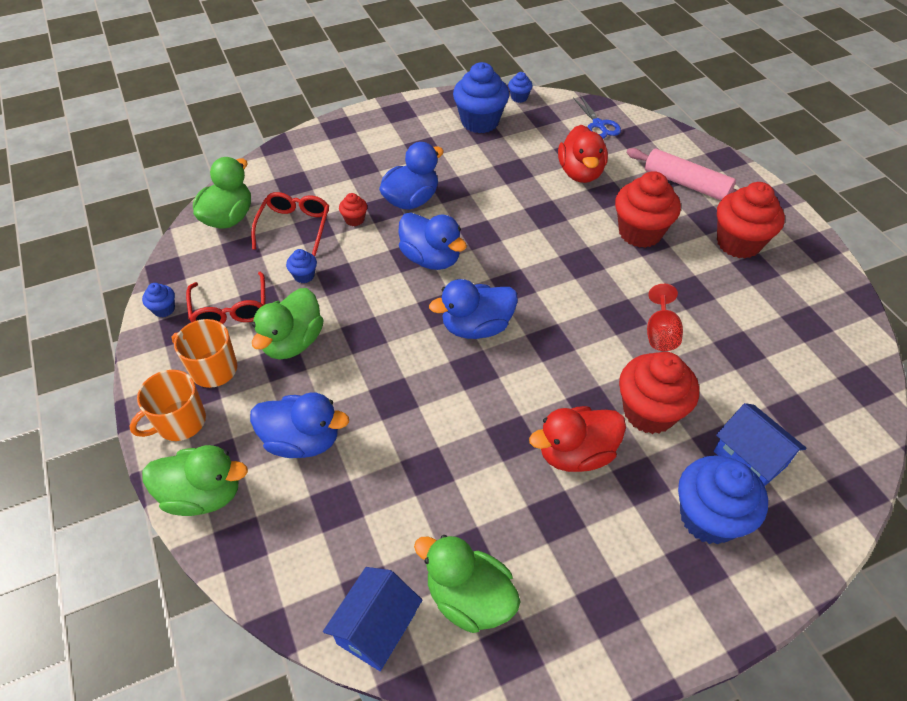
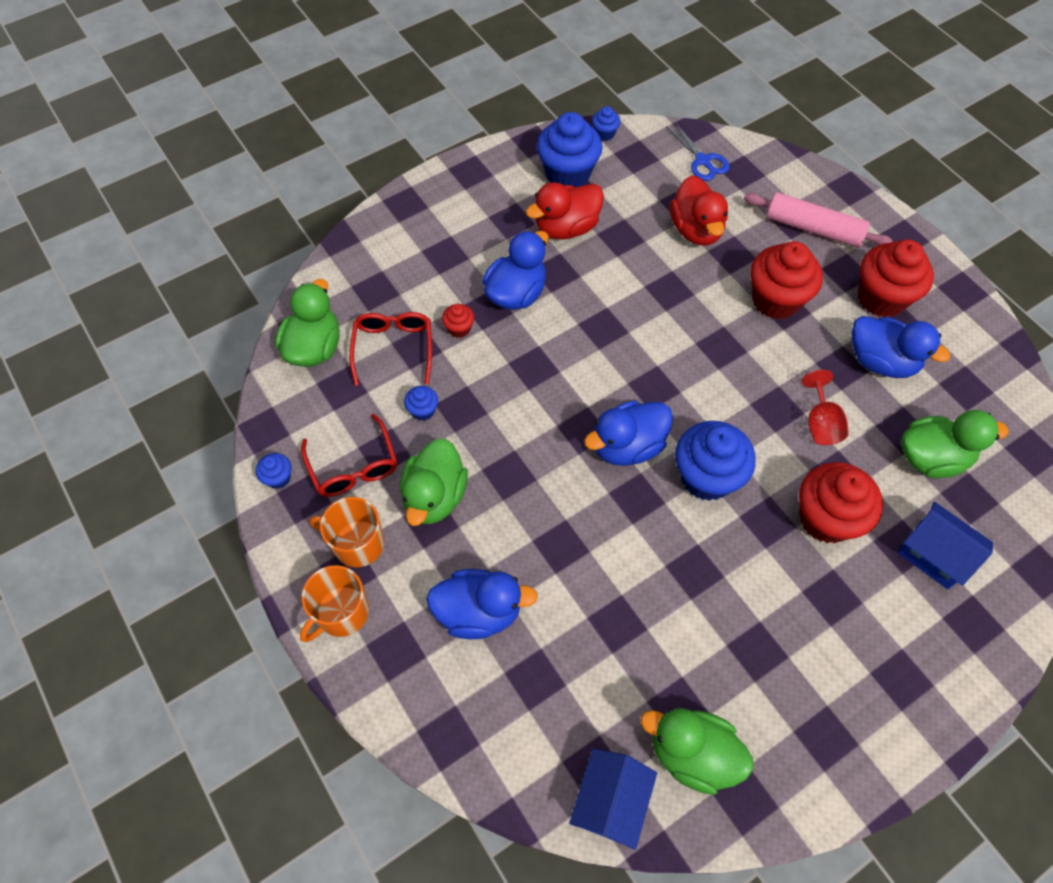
camera: 10 degrees left, 10 degrees up
(203, 494) = (393, 691): green duck -> green duck (931, 458)
(431, 258) = (557, 367): blue duck -> blue duck (881, 361)
(575, 453) = (762, 578): red duck -> red duck (566, 228)
(708, 517) = (904, 626): blue cupcake -> blue cupcake (706, 477)

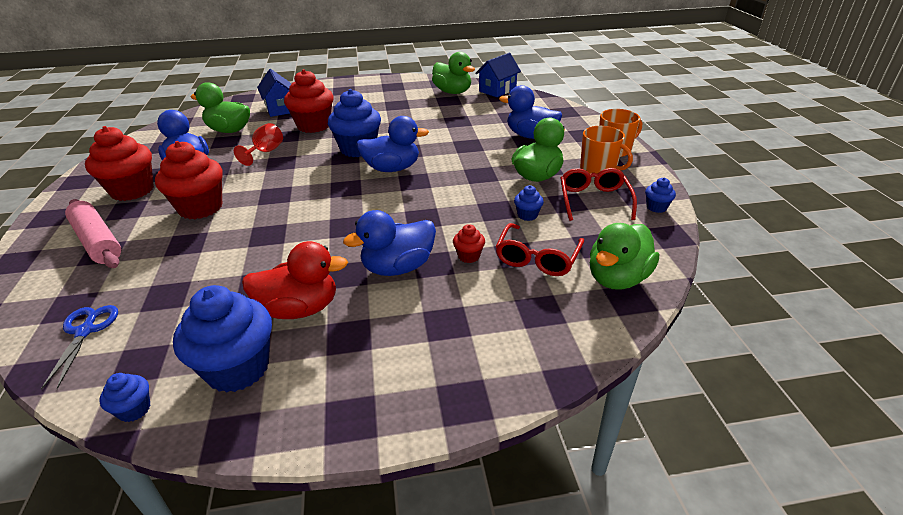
camera: 155 degrees left, 25 degrees down
(696, 230) = (187, 269): red duck -> none

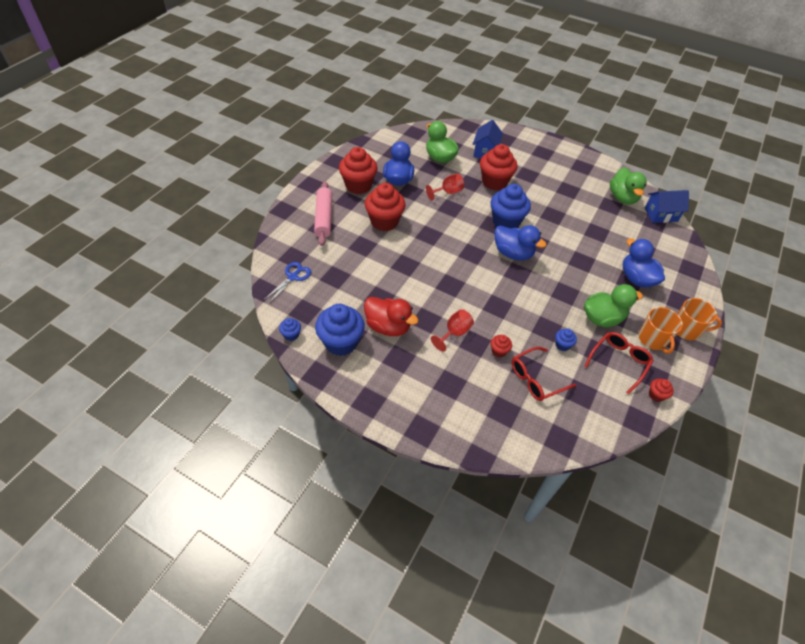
camera: 35 degrees right, 15 degrees up
(398, 267) = (454, 333): blue duck -> red goblet
(617, 278) = (569, 424): green duck -> none
(656, 207) = (656, 395): blue cupcake -> red cupcake

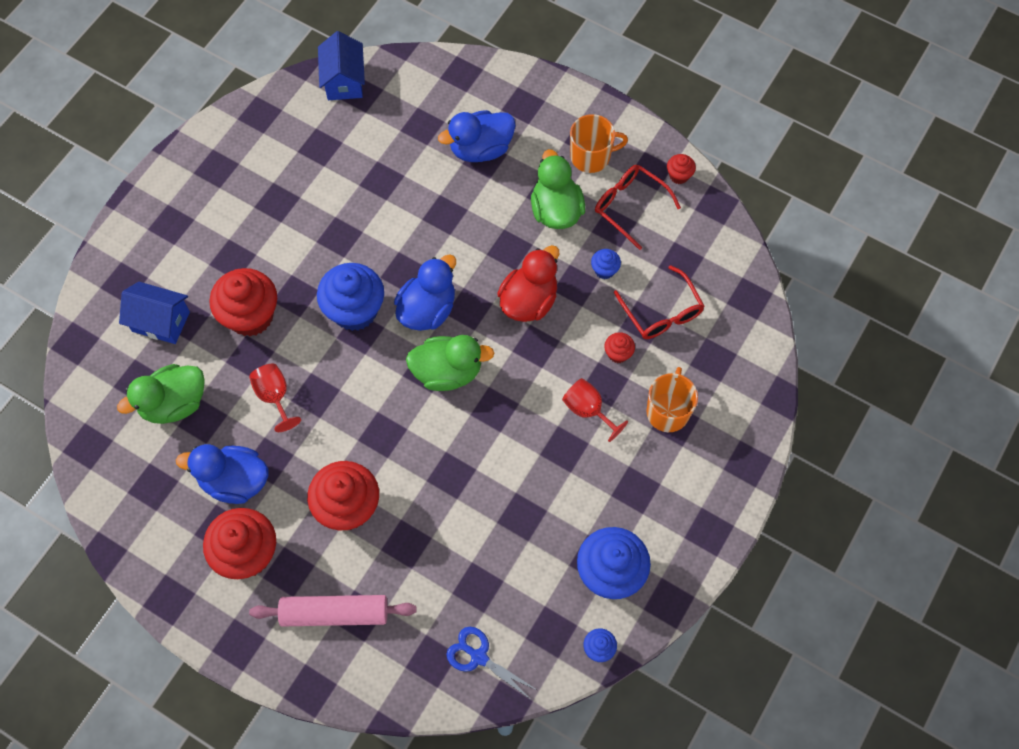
camera: 85 degrees left, 15 degrees up
(388, 327) = (579, 504): red duck -> red duck (529, 301)
(622, 198) = (301, 125): green duck -> green duck (447, 372)
(686, 329) = (573, 111): orange mug -> orange mug (668, 411)

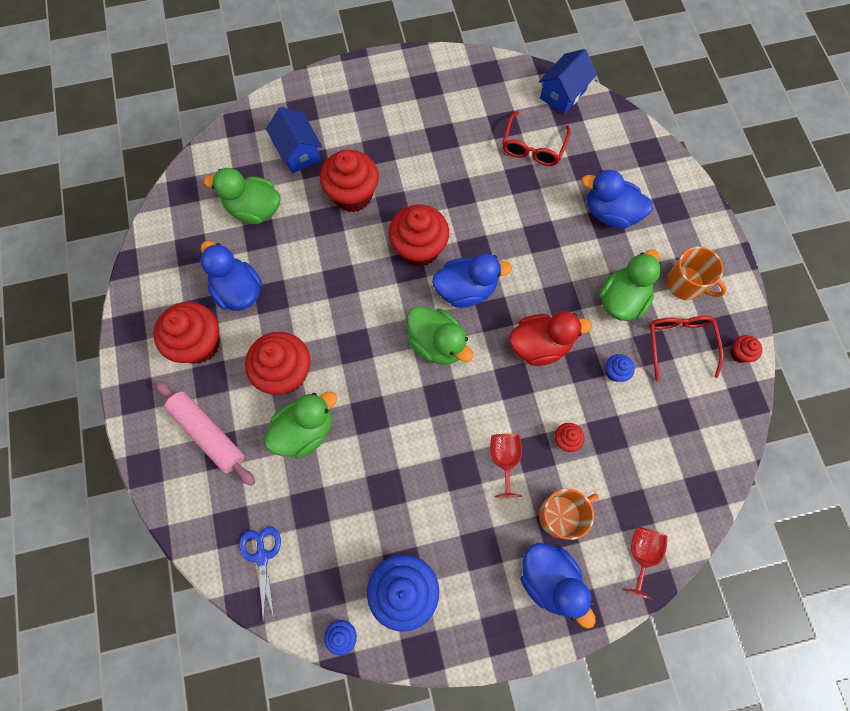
camera: 45 degrees right, 5 degrees up
(274, 396) = (315, 259): red goblet -> red goblet (641, 554)
(355, 310) = (419, 249): blue cupcake -> red cupcake
(412, 535) = (305, 430): none -> green duck
(662, 312) = (627, 440): red glasses -> red glasses (533, 147)
(705, 463) = (550, 580): none -> blue duck

